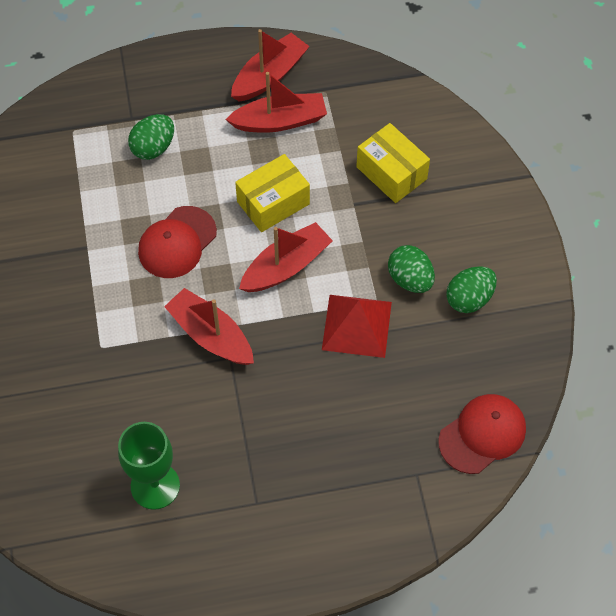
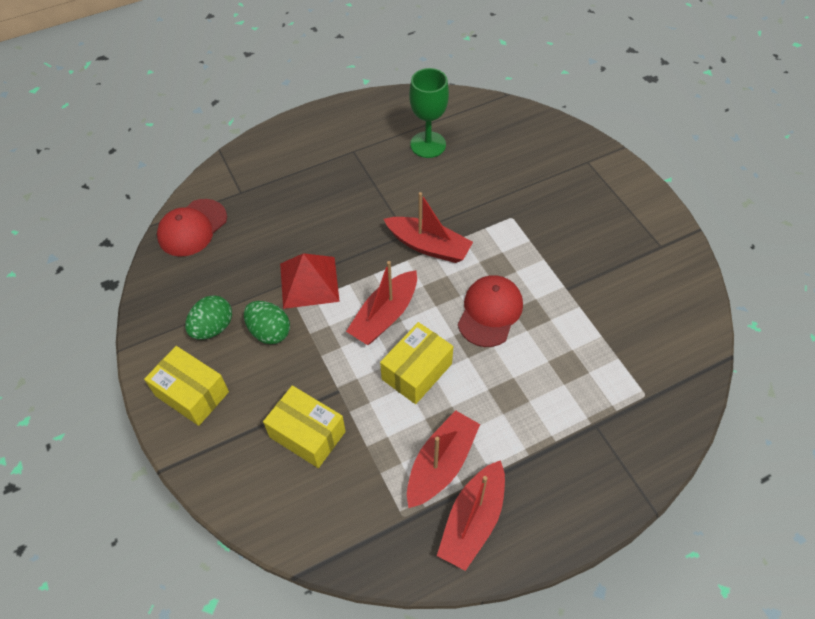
camera: 165 degrees right, 5 degrees down
(153, 148) = (556, 398): green egg -> none
(280, 121) = (441, 464): red boat -> red boat turned 150 degrees clockwise
(496, 236) = (192, 394): none -> yellow box

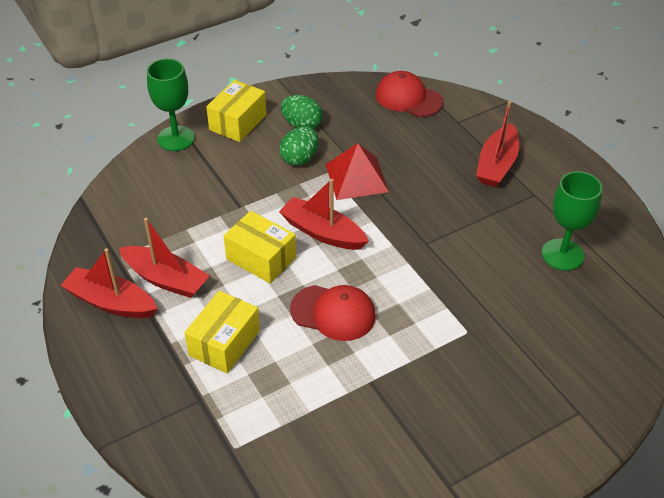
camera: 85 degrees right, 10 degrees down
(206, 464) = (176, 138): none -> green goblet
(307, 434) = (199, 192): yellow box -> yellow box (224, 343)
(428, 246) = (413, 261): red boat -> red boat (497, 165)

